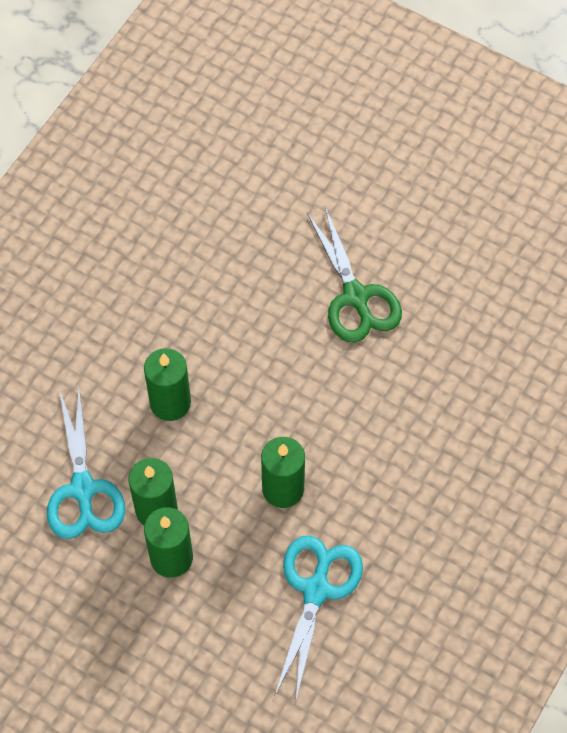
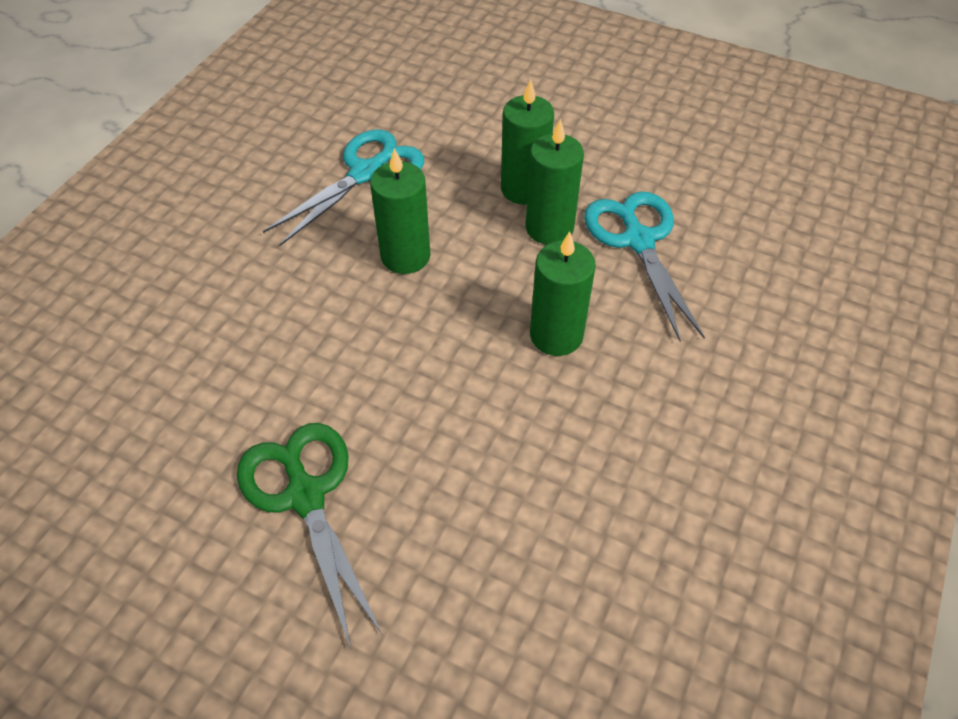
camera: 175 degrees right, 10 degrees down
(316, 590) = (366, 173): turquoise scissors -> turquoise scissors turned 150 degrees counterclockwise

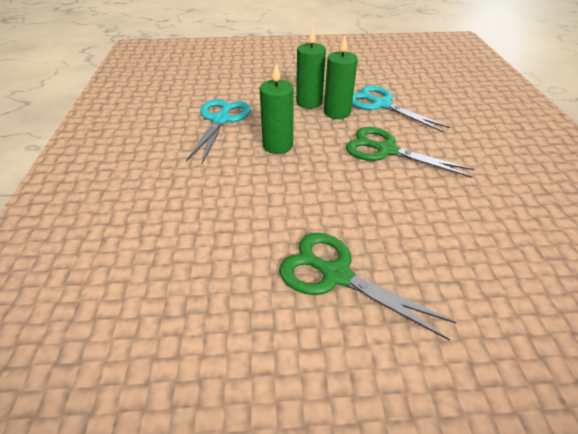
camera: 30 degrees left, 10 degrees down
(556, 335) = (386, 150): green candle -> green scissors

